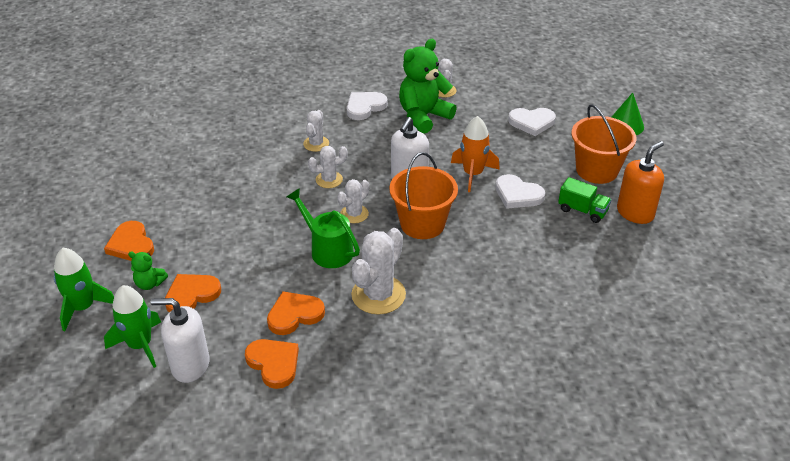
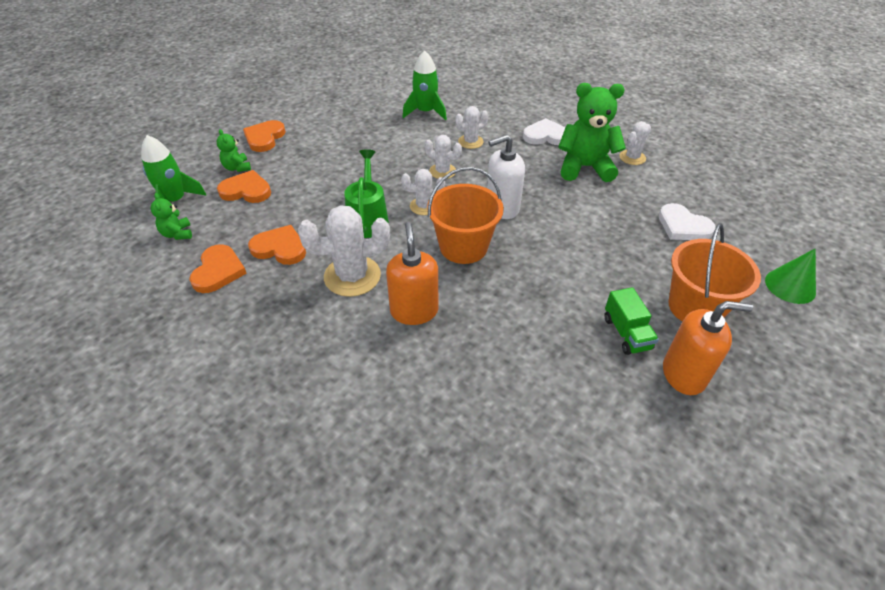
camera: 45 degrees right, 5 degrees up
(83, 307) = (186, 158): green rocket -> green rocket (425, 112)
(190, 365) = (177, 234): white soap dispenser -> green teddy bear
(451, 286) = (414, 311): none -> orange soap dispenser
(473, 174) = (563, 235): orange rocket -> none
(517, 194) = (580, 277): white heart -> none

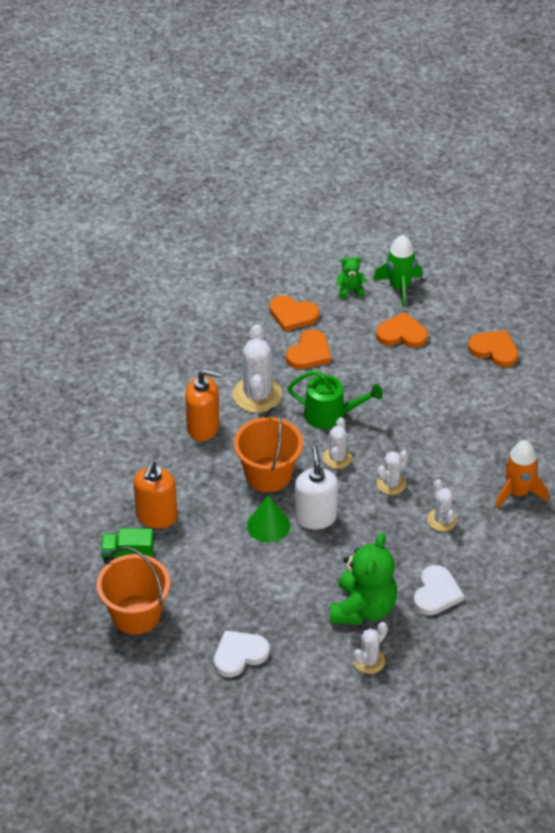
camera: 105 degrees right, 0 degrees up
(237, 168) = (443, 328): green teddy bear -> none
(246, 190) = (401, 334): orange heart -> orange heart turned 105 degrees counterclockwise
(425, 112) = (518, 492): green rocket -> orange rocket
(632, 157) = (369, 661): white cactus -> white cactus turned 75 degrees clockwise
(684, 374) = (75, 575): orange soap dispenser -> orange soap dispenser (156, 516)
(790, 286) = (132, 700): green cone -> green cone (268, 525)

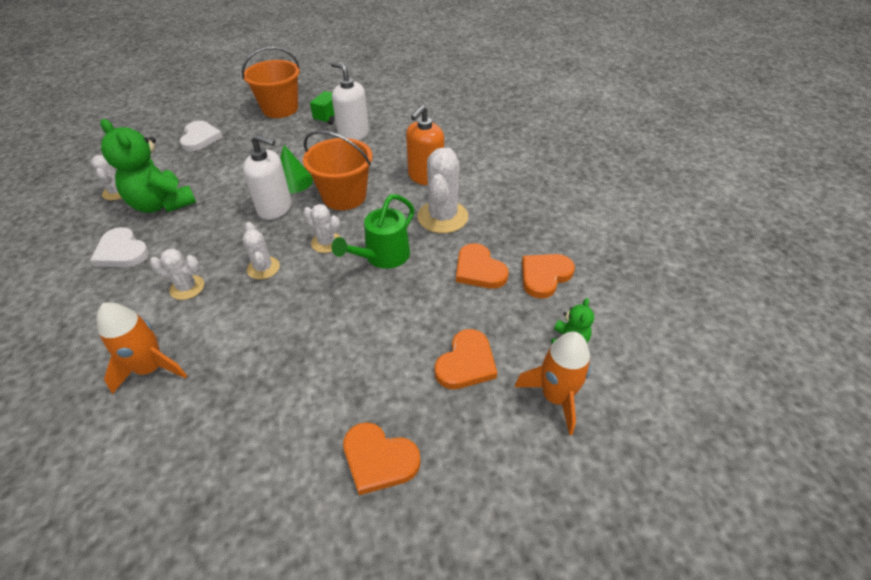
camera: 115 degrees right, 0 degrees up
(156, 516) = (353, 134): orange soap dispenser -> white soap dispenser
(257, 395) = (442, 217): white cactus -> white cactus turned 75 degrees clockwise
(399, 287) = (555, 397): green rocket -> orange rocket
(494, 350) = (379, 459): orange heart -> orange heart turned 60 degrees clockwise

